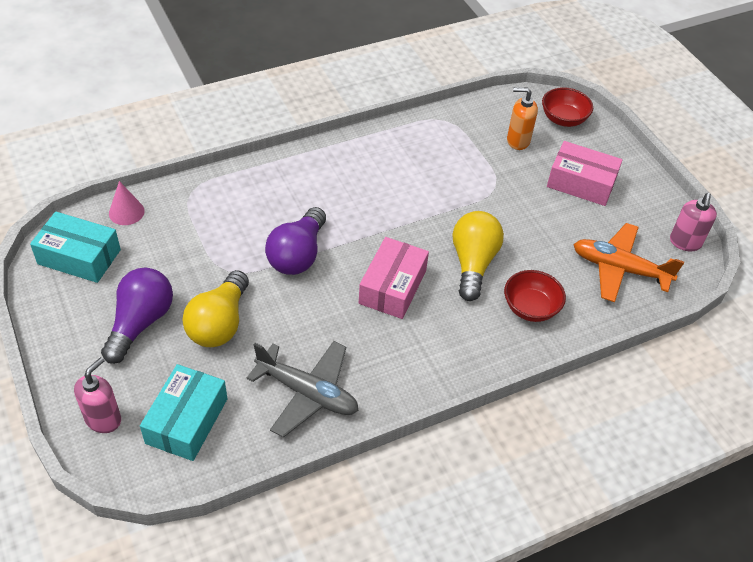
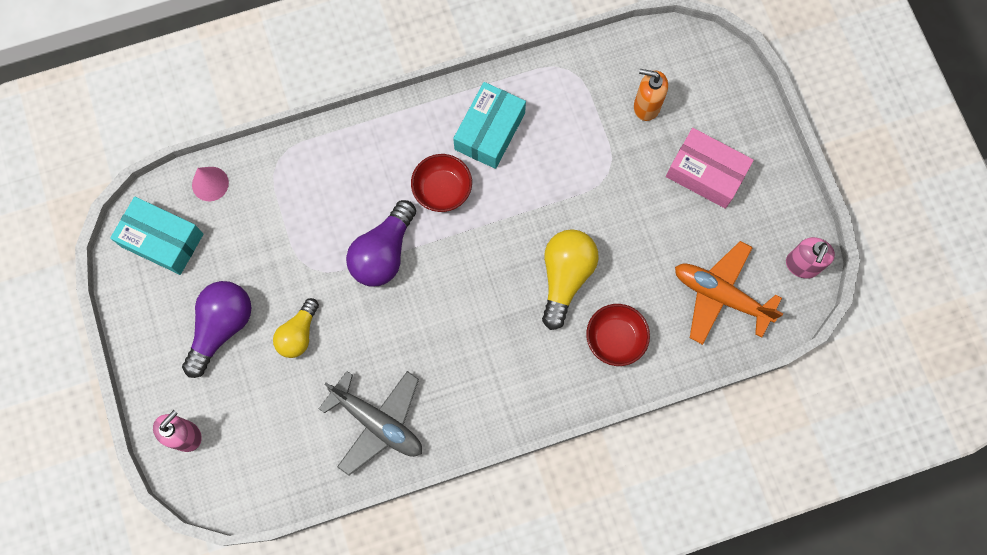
camera: 10 degrees right, 25 degrees up
(186, 421) = (262, 444): turquoise box -> turquoise box (489, 131)
(219, 323) = (298, 334): yellow light bulb -> yellow light bulb, size x0.65
(392, 287) = (477, 302): pink box -> none
(563, 119) = (706, 75): red bowl -> red bowl (442, 190)

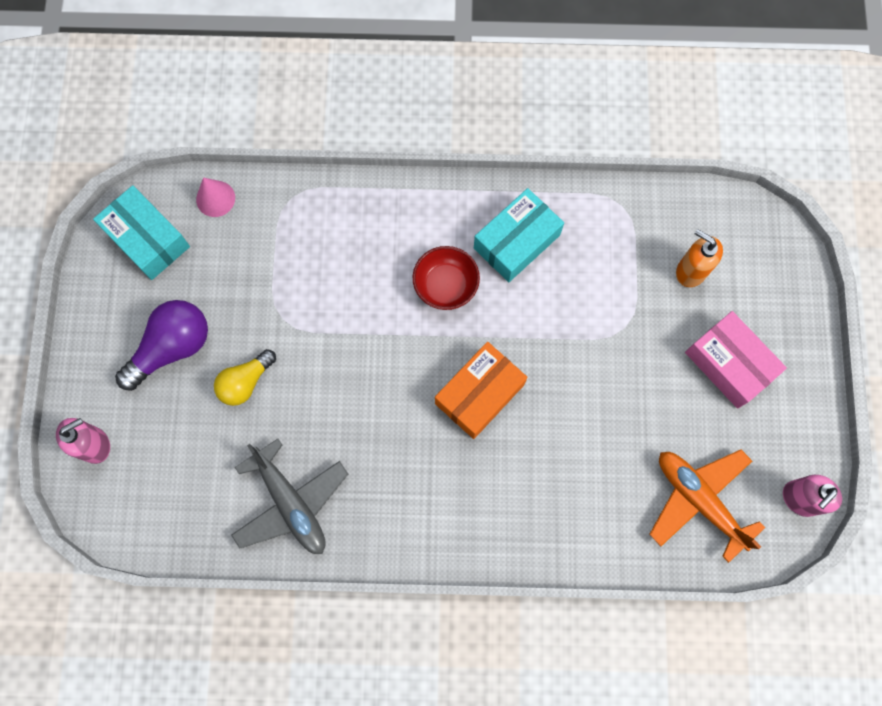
camera: 20 degrees right, 0 degrees up
(383, 253) = (362, 329): purple light bulb -> none
(505, 272) = (479, 394): none -> orange box
(565, 277) = (540, 421): yellow light bulb -> none
(615, 339) = (569, 505): red bowl -> none

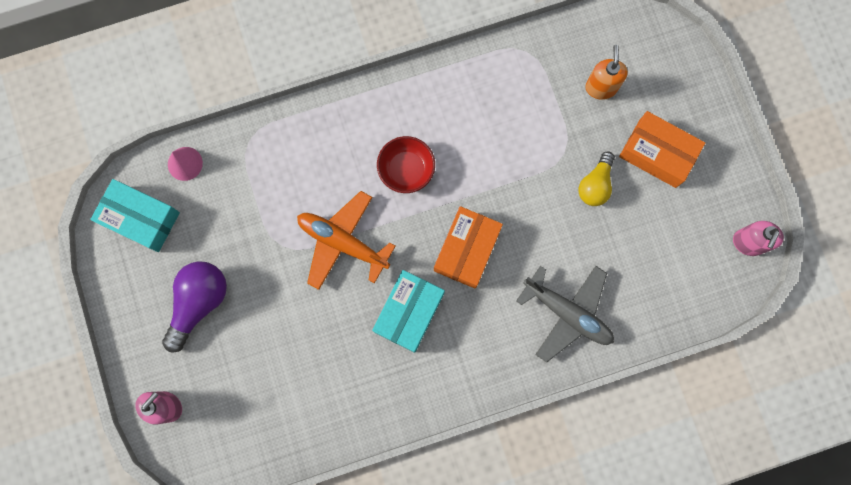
camera: 20 degrees left, 5 degrees up
(245, 382) = (271, 309): yellow light bulb -> yellow light bulb (595, 185)
(291, 503) = (347, 394): grey plane -> grey plane (567, 313)
(516, 241) = (451, 112): turquoise box -> turquoise box (409, 312)
(690, 271) = (601, 87): orange soap dispenser -> orange soap dispenser turned 75 degrees clockwise
(699, 500) = (670, 272): orange plane -> orange plane (343, 242)
(729, 364) = (657, 153): pink box -> orange box

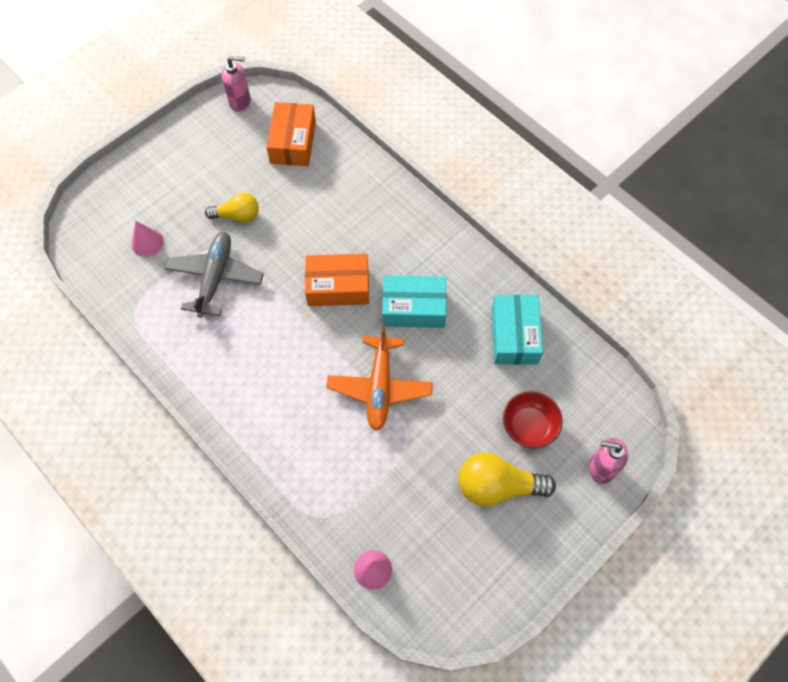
camera: 115 degrees left, 15 degrees down
(140, 218) = (448, 585): turquoise box -> turquoise box (514, 335)
(199, 303) = (497, 486): purple light bulb -> yellow light bulb
(406, 170) = (288, 363): red bowl -> red bowl (529, 426)
(567, 313) = (354, 196): grey plane -> grey plane (215, 278)
(601, 87) = (147, 242): orange soap dispenser -> pink cone
(657, 153) = (191, 182): orange box -> orange box (293, 142)

